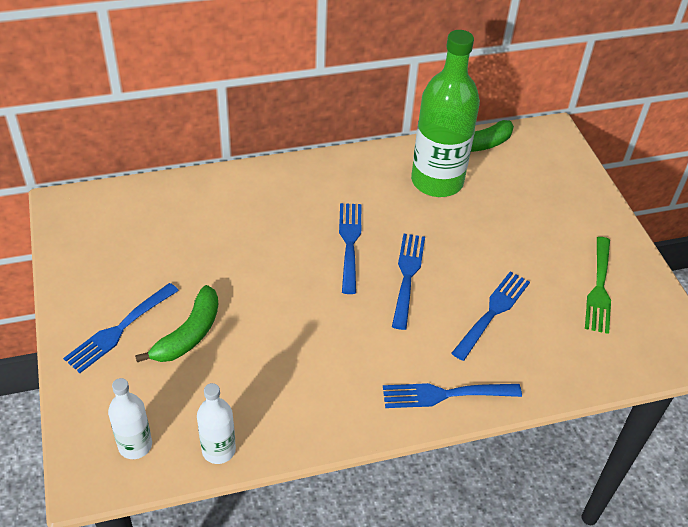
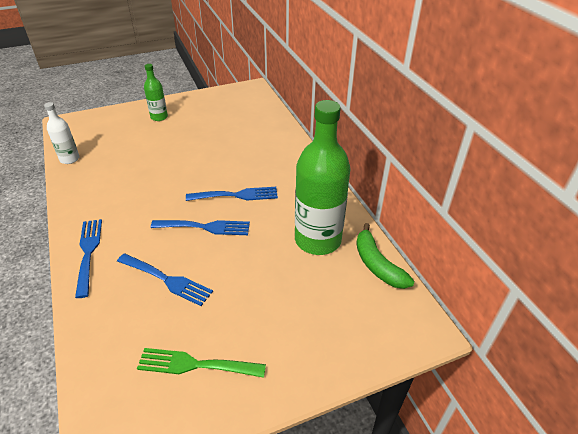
camera: 85 degrees right, 5 degrees down
(119, 330) = (159, 117): blue fork -> green bottle
(135, 445) = (80, 132): white bottle -> none
(189, 334) = (154, 139): green banana -> none

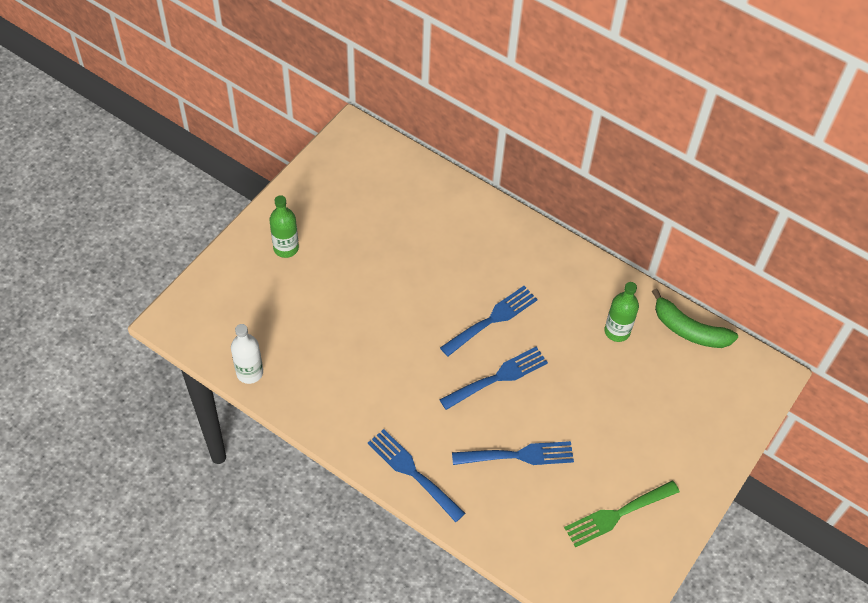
camera: 35 degrees left, 15 degrees up
(317, 240) = (617, 331): green bottle -> green bottle, size x0.49

